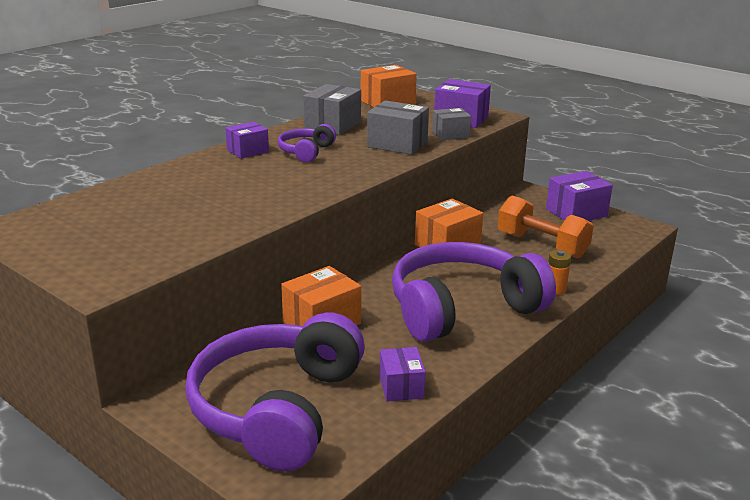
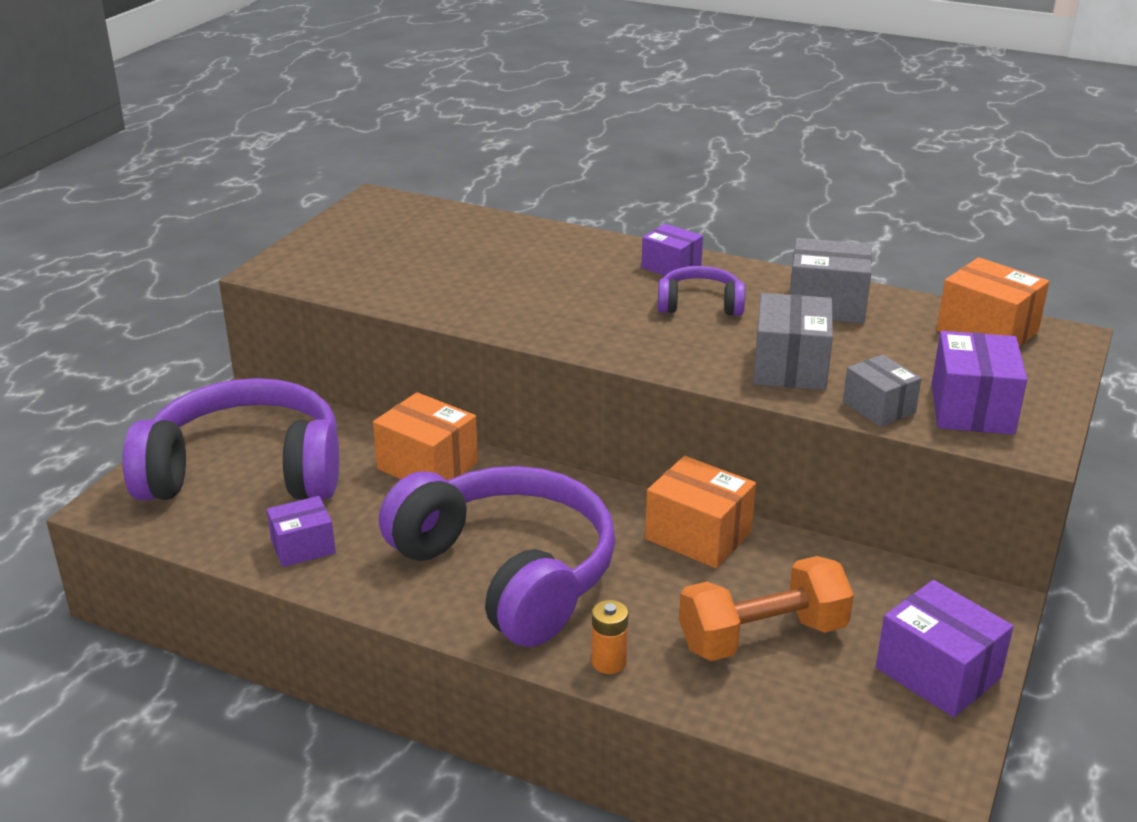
camera: 75 degrees right, 5 degrees up
(542, 245) = (762, 636): orange dumbbell -> orange dumbbell turned 45 degrees clockwise

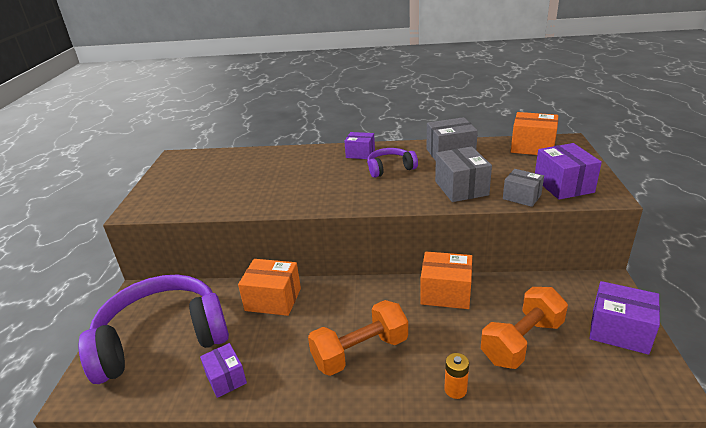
camera: 20 degrees left, 0 degrees up
(303, 547) = (226, 378): purple box -> purple box turned 75 degrees counterclockwise
(507, 573) = (360, 352): purple headphones -> orange dumbbell

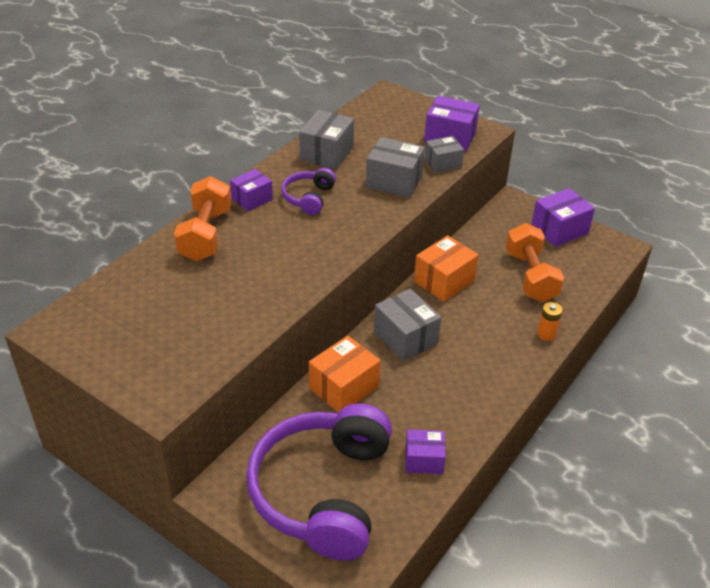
camera: 60 degrees left, 10 degrees up
(356, 304) = (405, 337): none -> grey box
(360, 352) = (466, 363): orange dumbbell -> orange dumbbell (205, 235)
(532, 147) = (374, 112): orange box -> none

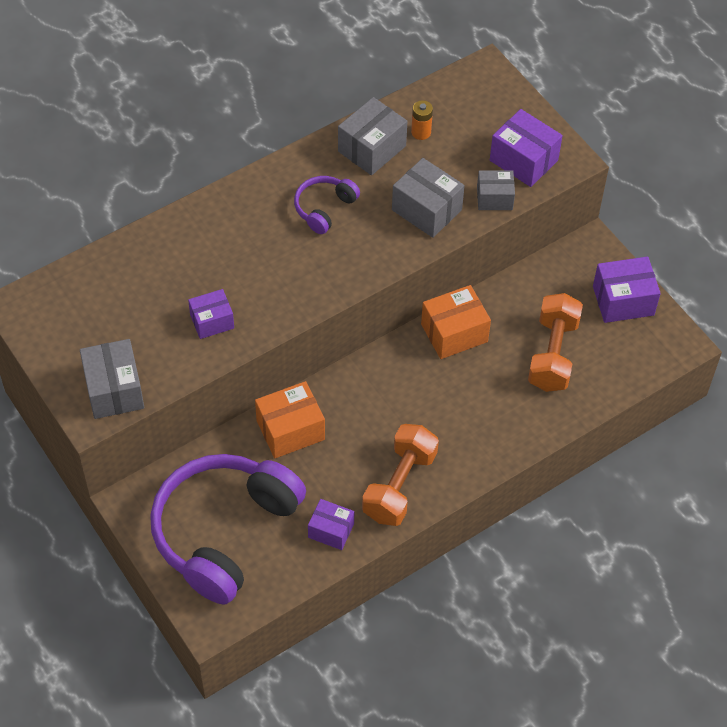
camera: 20 degrees right, 15 degrees up
(205, 235) = (199, 230): orange dumbbell -> orange dumbbell (399, 485)
(252, 199) = (264, 194): purple box -> purple box (212, 321)
(405, 337) = (378, 391): grey box -> grey box (114, 390)
(546, 334) = (528, 431): orange battery -> orange battery (421, 132)

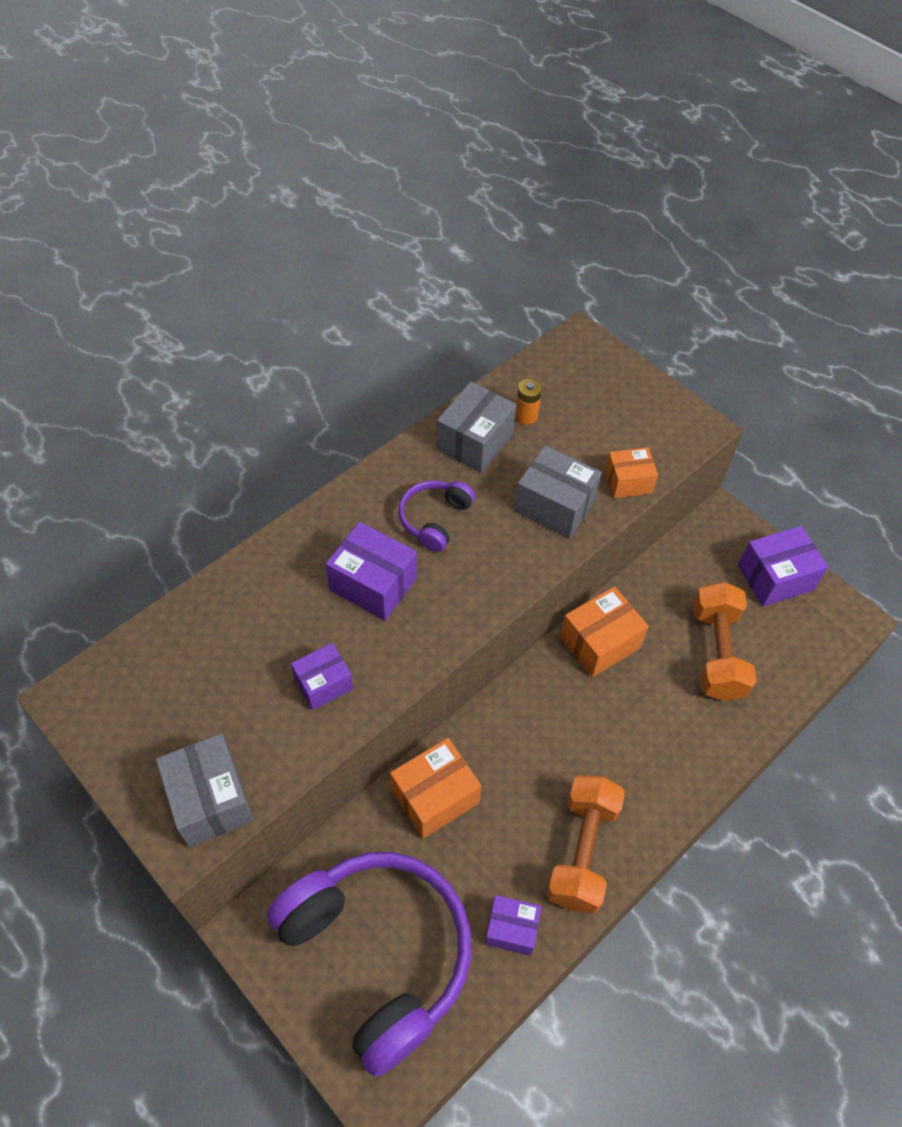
camera: 10 degrees left, 0 degrees up
(224, 532) = (378, 955): purple headphones -> purple headphones turned 120 degrees clockwise
(494, 198) = (628, 482): grey box -> orange box
(523, 160) = (648, 434): purple box -> purple box (373, 584)

